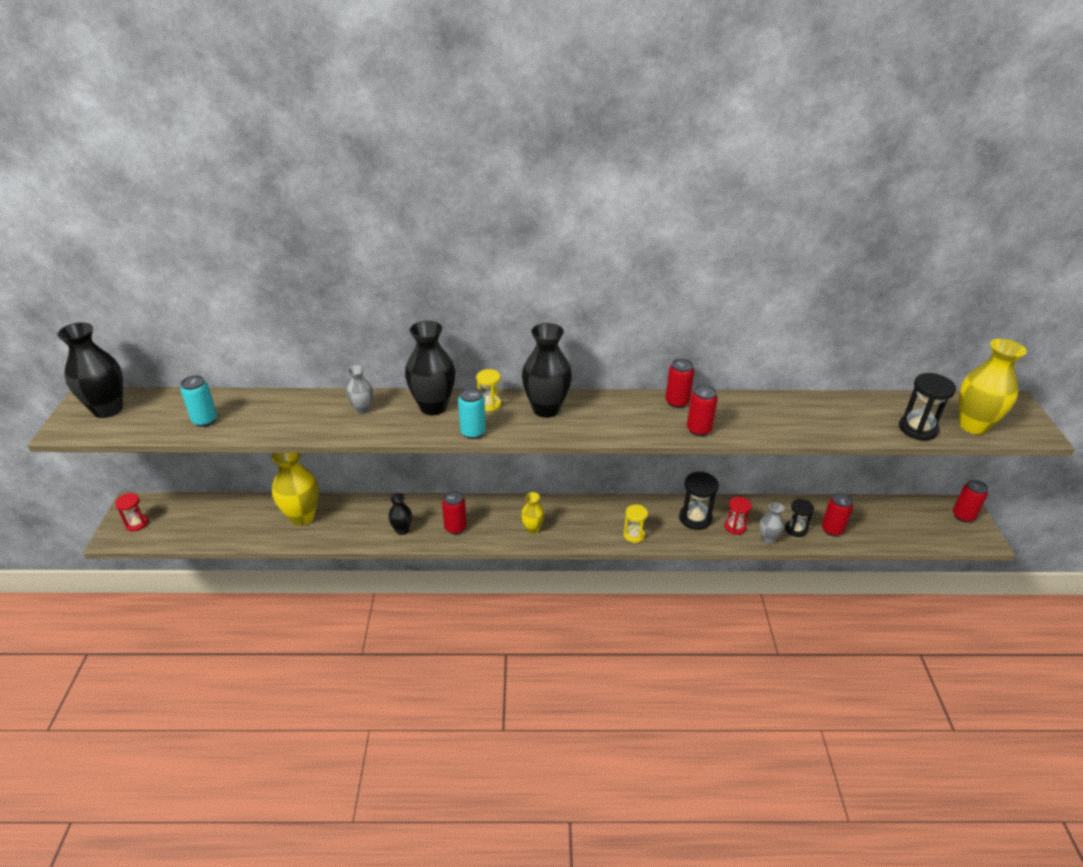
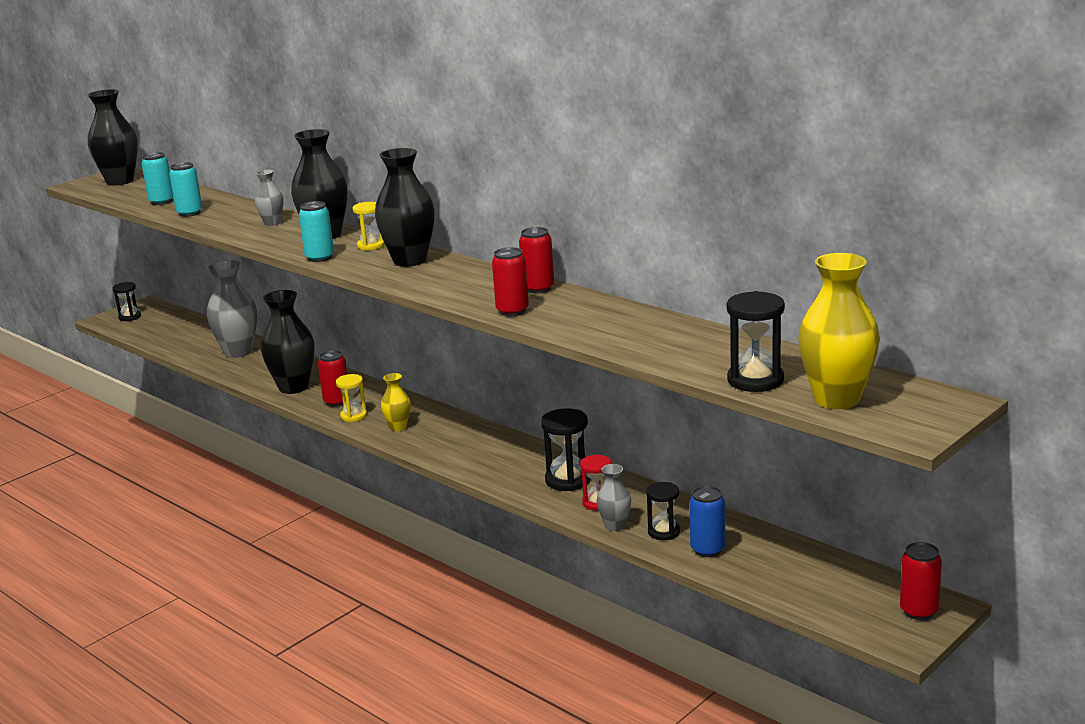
camera: 45 degrees right, 15 degrees down
(137, 524) = (130, 317): red hourglass -> black hourglass
(261, 424) = (189, 213): none -> turquoise can
(302, 517) = (238, 352): yellow vase -> grey vase
(402, 530) = (293, 387): black vase -> black vase, size x1.90
(634, 535) = (481, 467): yellow hourglass -> yellow hourglass (353, 416)
(832, 529) = (707, 550): red can -> blue can

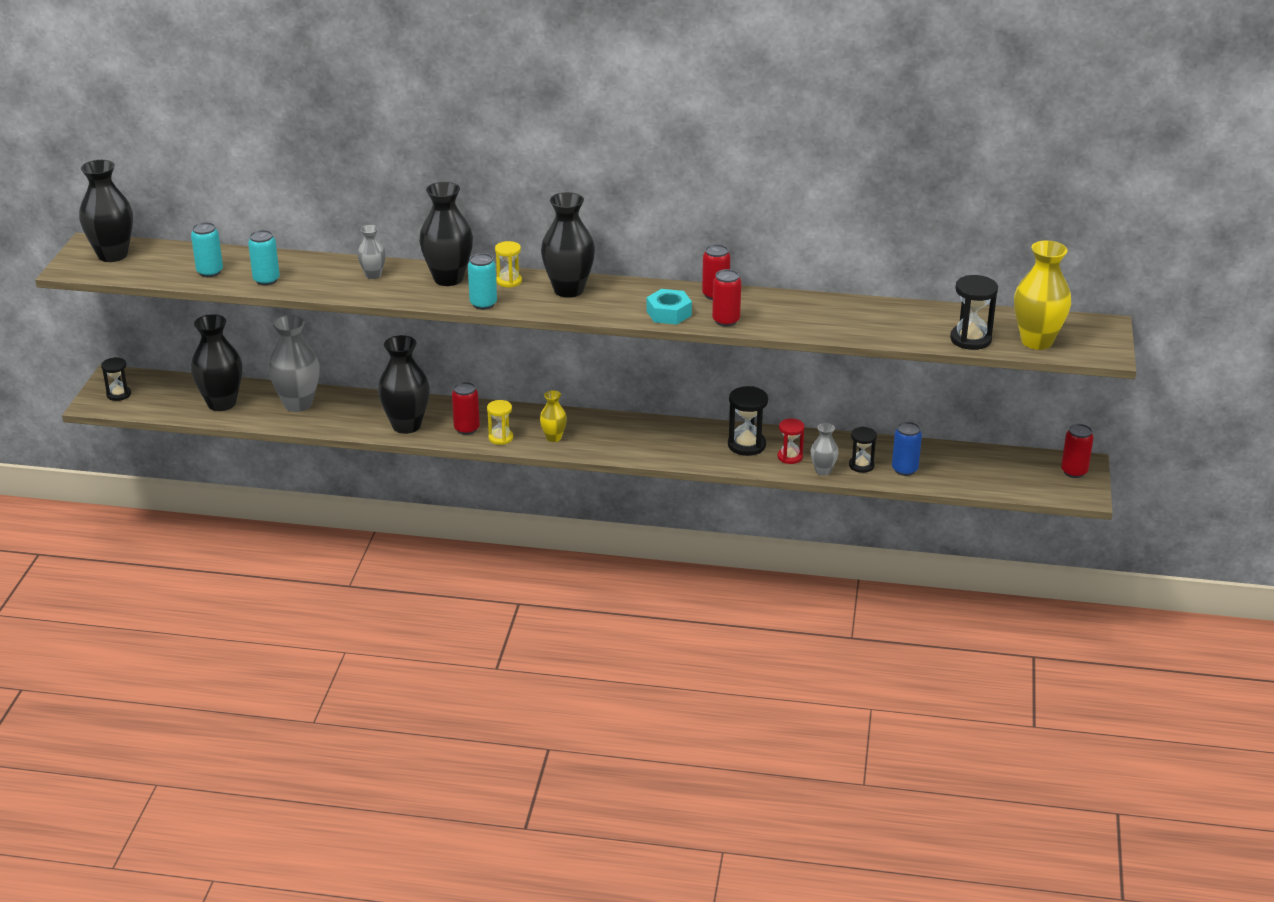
camera: 35 degrees left, 10 degrees up
(186, 339) = (221, 403): none -> black vase
(468, 294) = (669, 313): none -> turquoise nut

